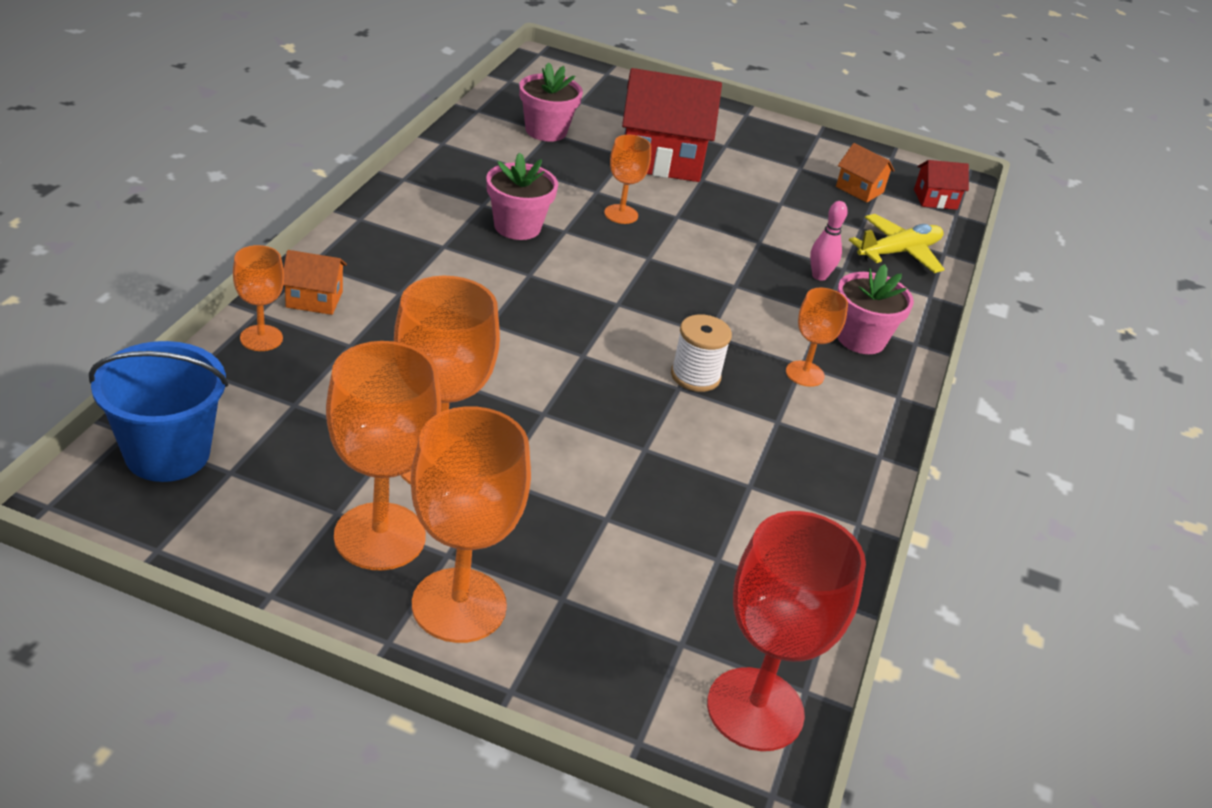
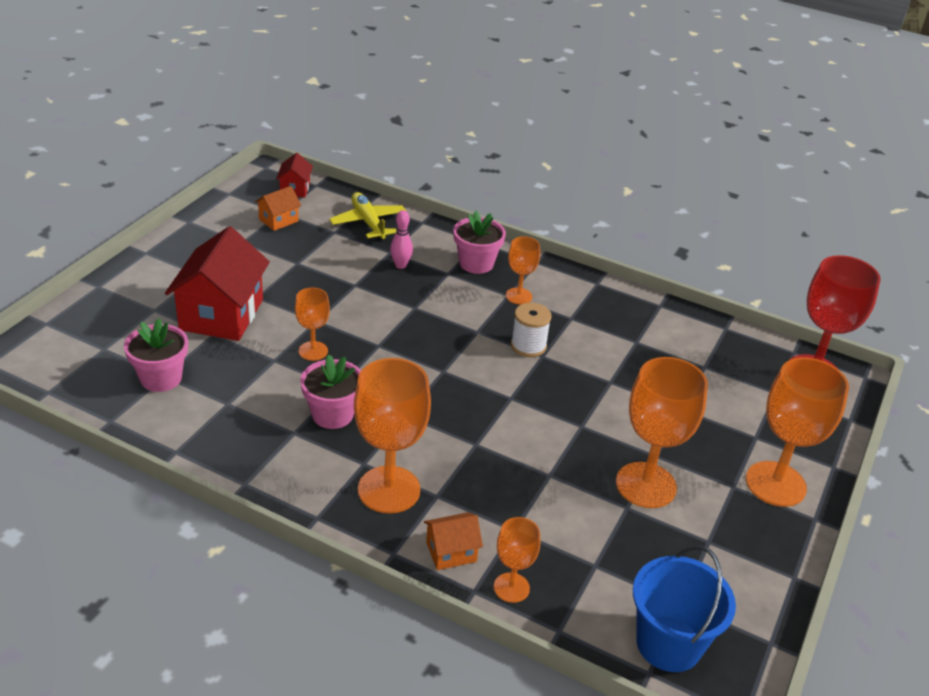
camera: 80 degrees left, 0 degrees up
(314, 299) = (451, 552): orange house -> orange house turned 60 degrees clockwise
(380, 536) = (726, 519): orange goblet -> orange goblet (389, 489)

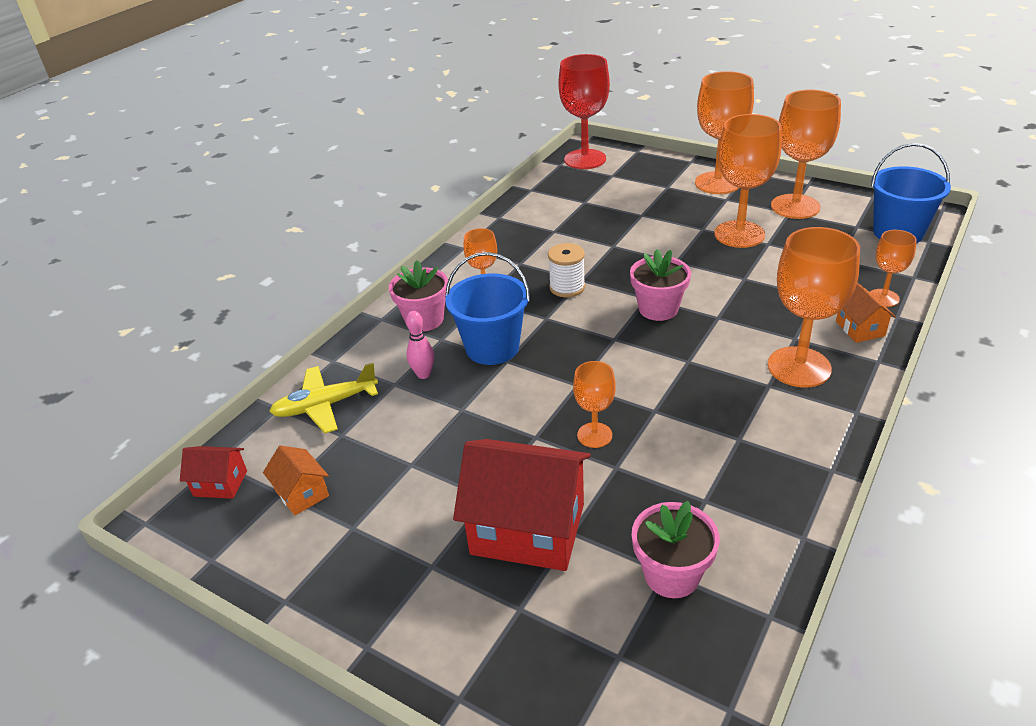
camera: 80 degrees left, 0 degrees up
(332, 414) = (701, 412): pink flower pot -> pink flower pot (658, 309)
(434, 300) = (492, 347): none -> blue bucket
(724, 550) = (795, 206): none -> orange goblet

